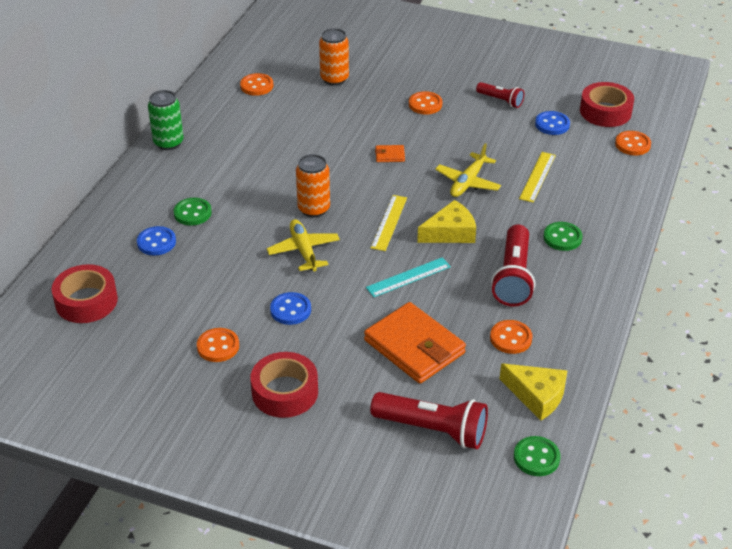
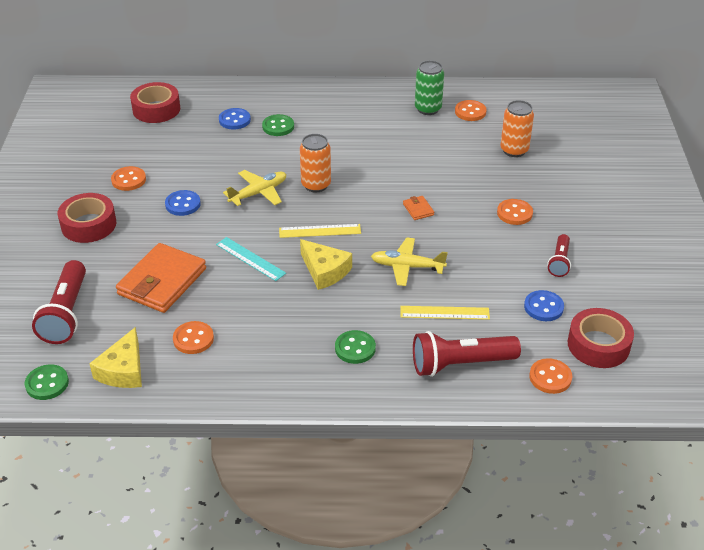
camera: 70 degrees right, 0 degrees up
(168, 143) = (360, 91): green can -> green can (428, 109)
(513, 277) = (279, 325): red flashlight -> red flashlight (460, 364)

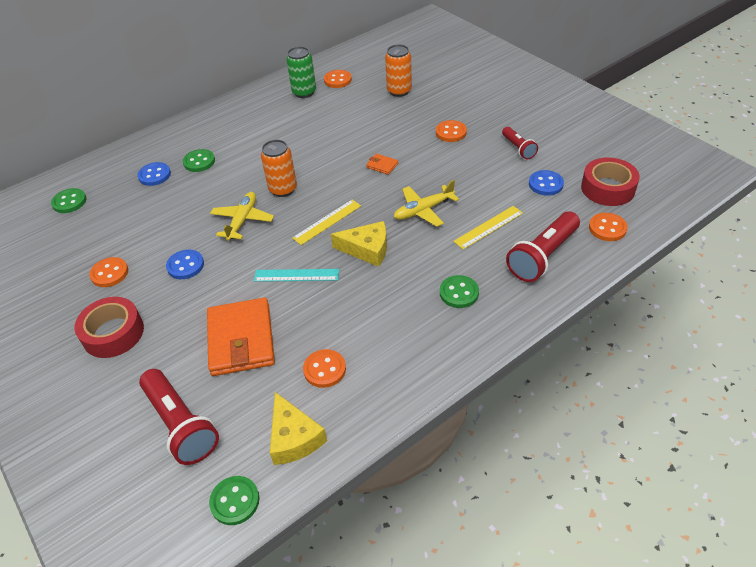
camera: 35 degrees left, 5 degrees up
(156, 109) = (69, 202): red tape -> green button

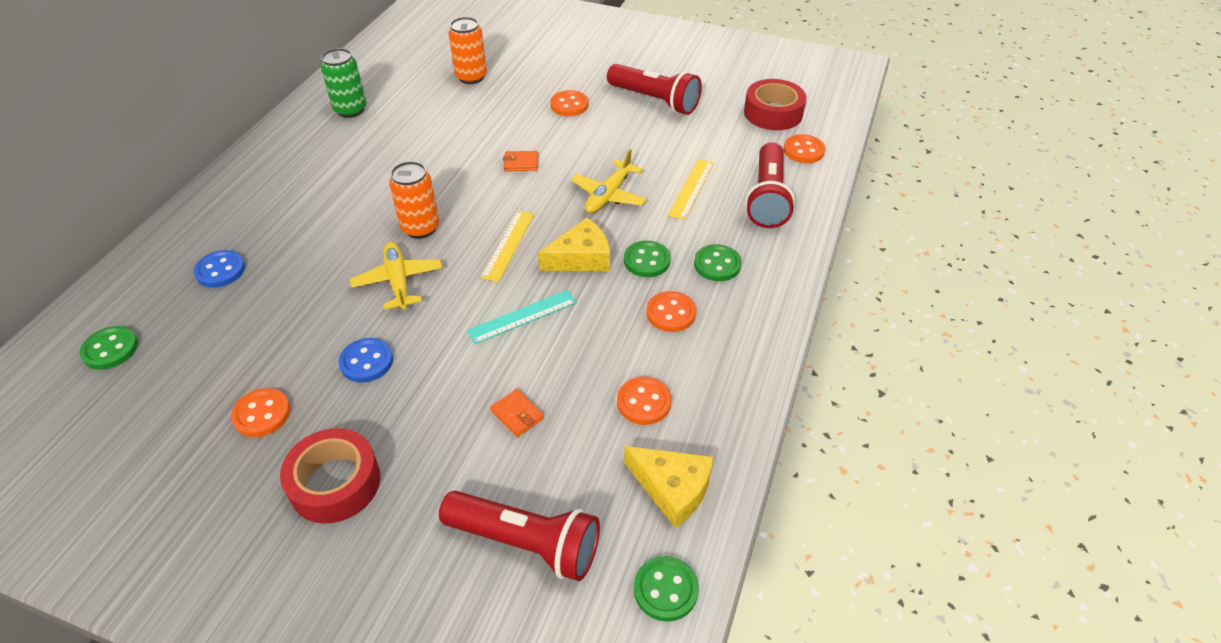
camera: 35 degrees left, 0 degrees up
(199, 162) = (274, 233): green button -> green button (647, 260)
(241, 340) = (517, 415): orange wallet -> orange wallet, size x0.41
(337, 80) = (383, 84): orange button -> orange button (671, 313)
(518, 148) = (655, 101): red flashlight -> red flashlight, size x1.76
(545, 184) = (712, 127): blue button -> none

